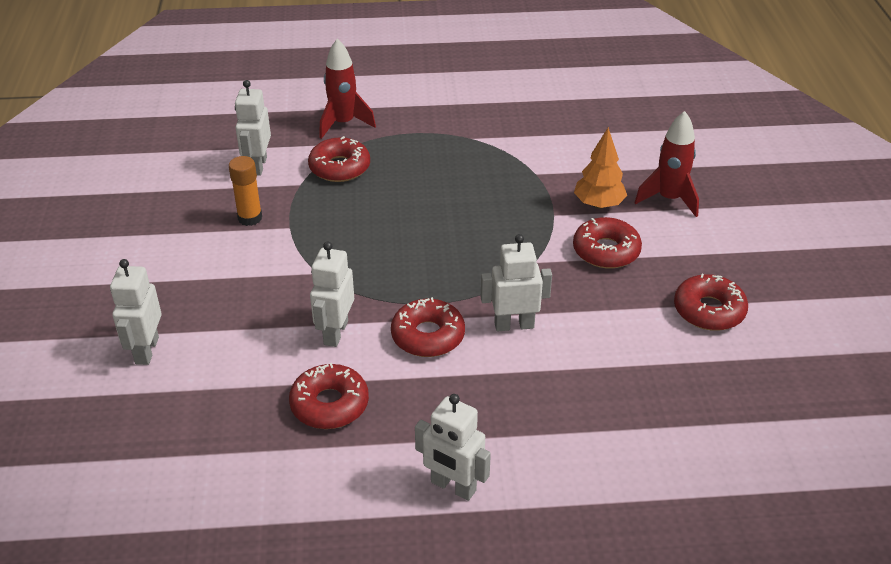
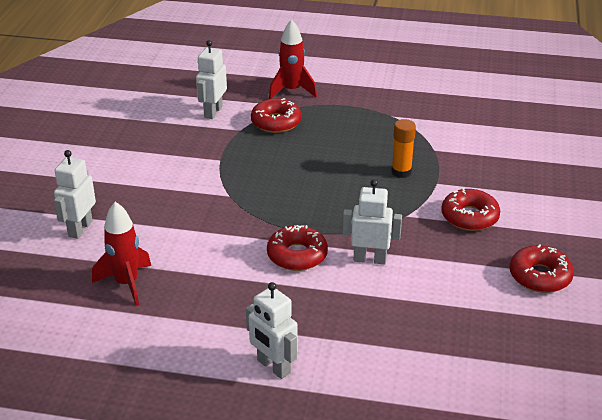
camera: 15 degrees right, 5 degrees down
(250, 218) = (192, 148): orange glue stick -> orange glue stick (401, 172)
(329, 404) = (201, 290): red donut -> none
(335, 332) = (225, 240): white robot -> none
(598, 204) = (478, 181): orange tree -> none
(669, 199) = (541, 186): red rocket -> red rocket (126, 283)

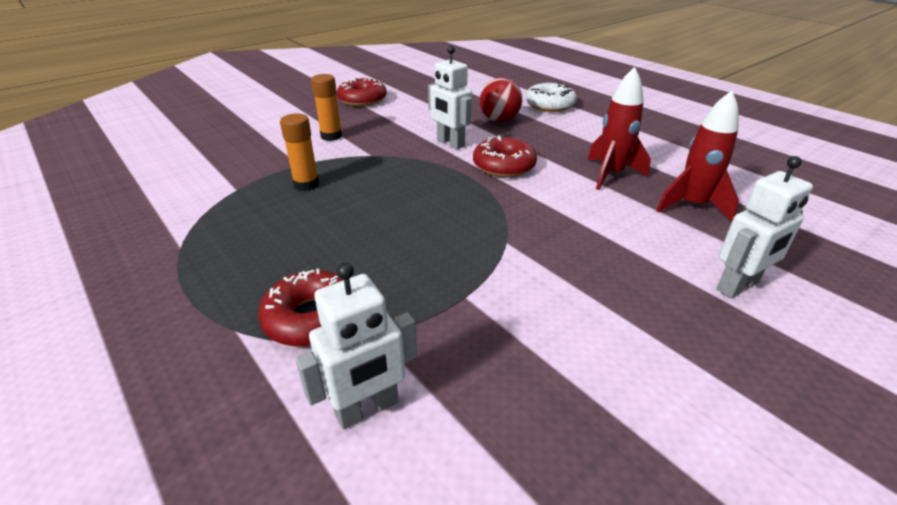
camera: 140 degrees left, 0 degrees up
(273, 367) = (596, 123): white robot -> none
(291, 91) = (184, 375): red rocket -> red rocket (611, 174)
(353, 379) = (549, 105): none -> white donut
(370, 316) = (499, 120): none -> red ball
(469, 217) = (331, 136): red donut -> orange glue stick

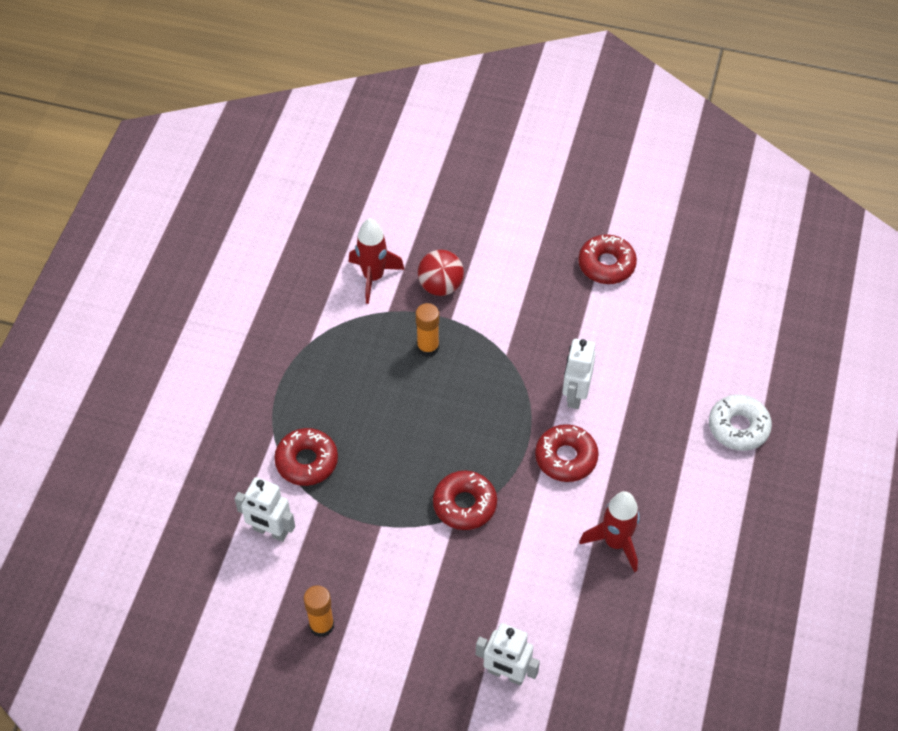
camera: 55 degrees right, 20 degrees up
(331, 136) = (513, 301): orange glue stick -> orange glue stick (321, 625)
(497, 230) = (464, 504): none -> red donut
(499, 120) = (658, 405): red ball -> red ball (440, 286)
(692, 206) = (605, 619): red rocket -> red rocket (373, 277)

